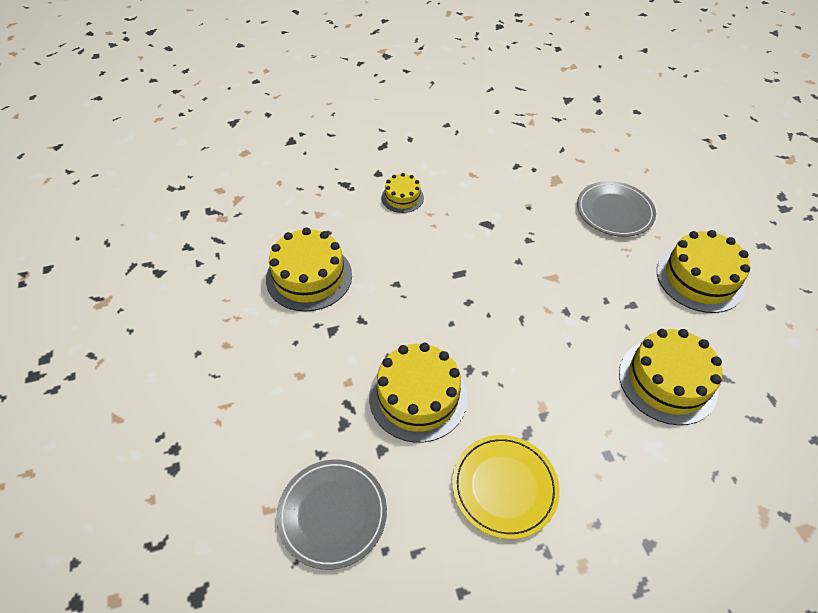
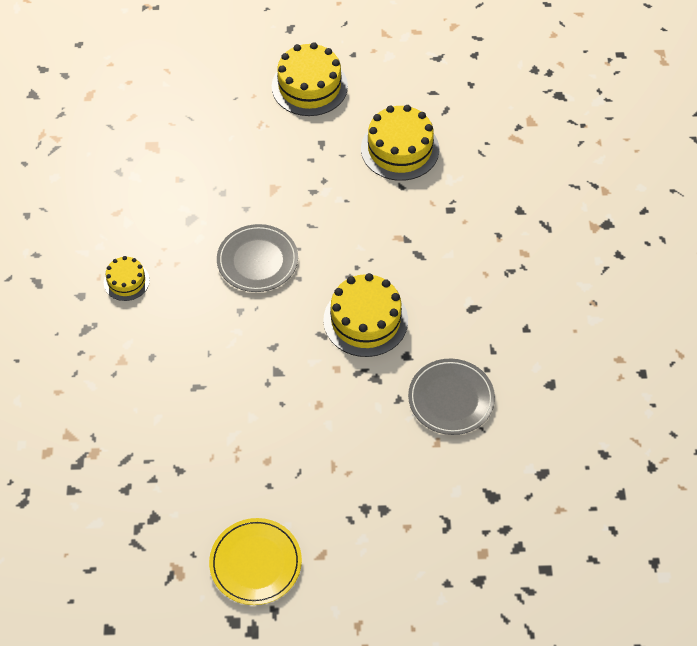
camera: 75 degrees left, 5 degrees up
(309, 277) = (206, 381): yellow cake -> none
(504, 487) = (458, 282): yellow plate -> yellow plate (255, 563)
(614, 211) = (211, 115): grey plate -> grey plate (257, 260)

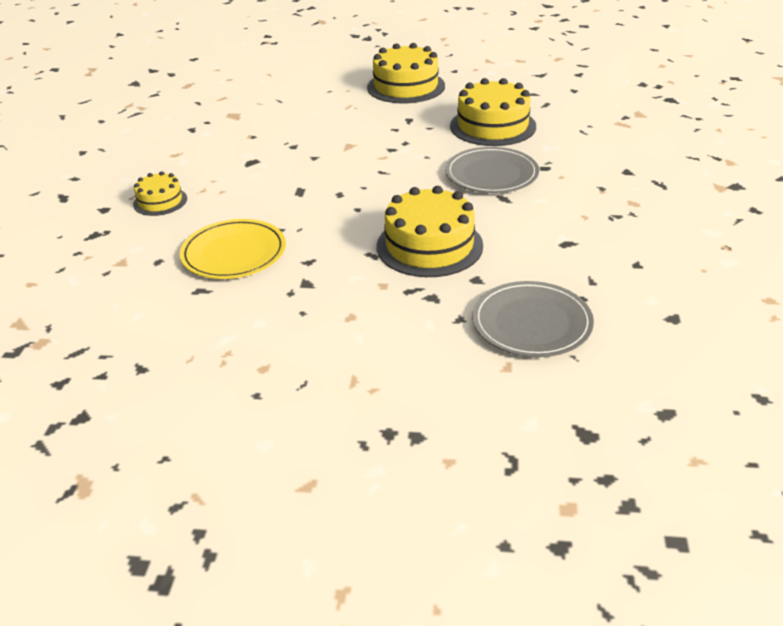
camera: 10 degrees right, 20 degrees down
(255, 563) = (203, 486): yellow plate -> yellow plate (234, 253)
(257, 260) = (314, 193): grey plate -> grey plate (491, 174)

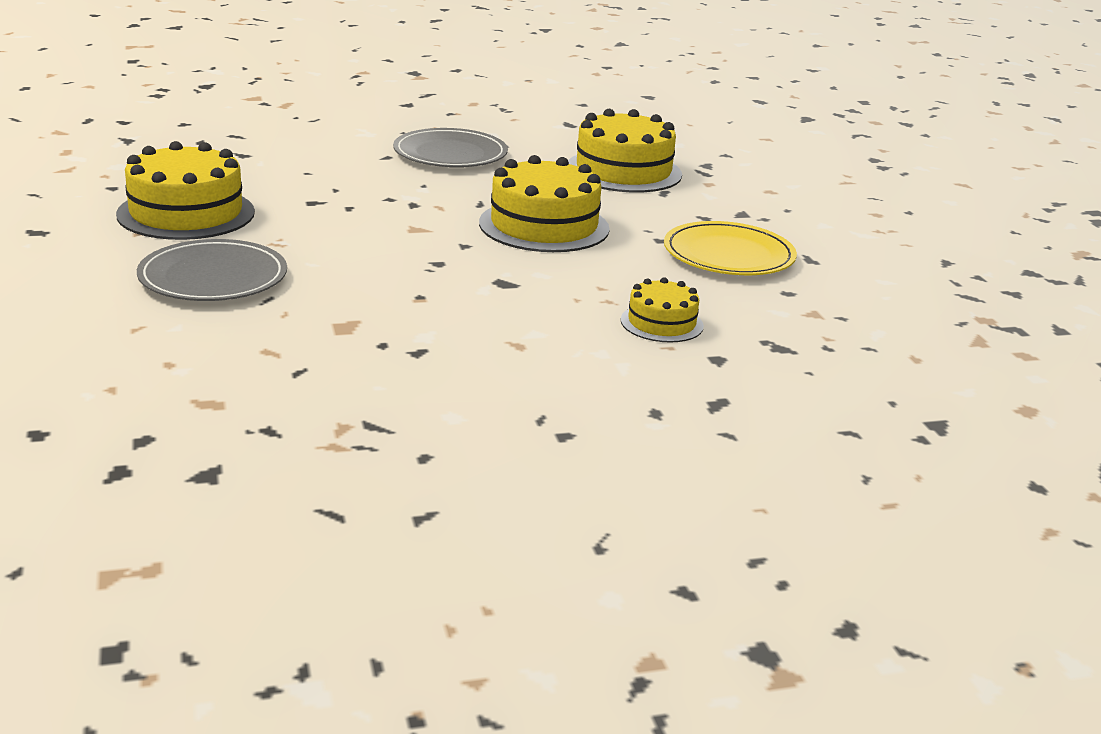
camera: 115 degrees left, 10 degrees down
(492, 126) = (316, 158): yellow cake -> yellow cake (544, 226)
(531, 323) = (703, 133): grey plate -> grey plate (213, 277)

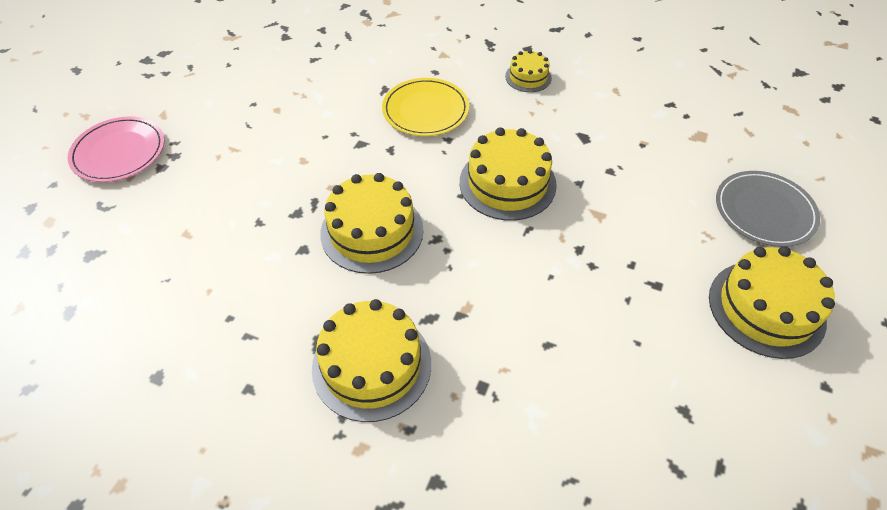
camera: 140 degrees left, 25 degrees up
(450, 154) = (486, 325): grey plate -> none
(514, 125) = (372, 365): none -> yellow cake
(930, 158) = (119, 152): none -> pink plate

